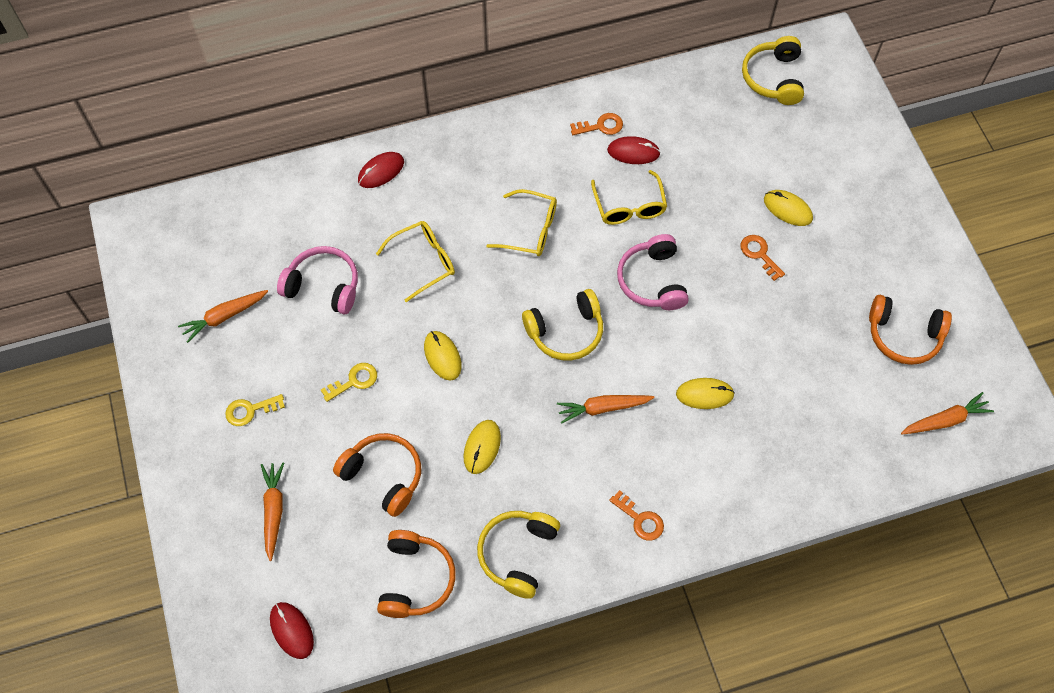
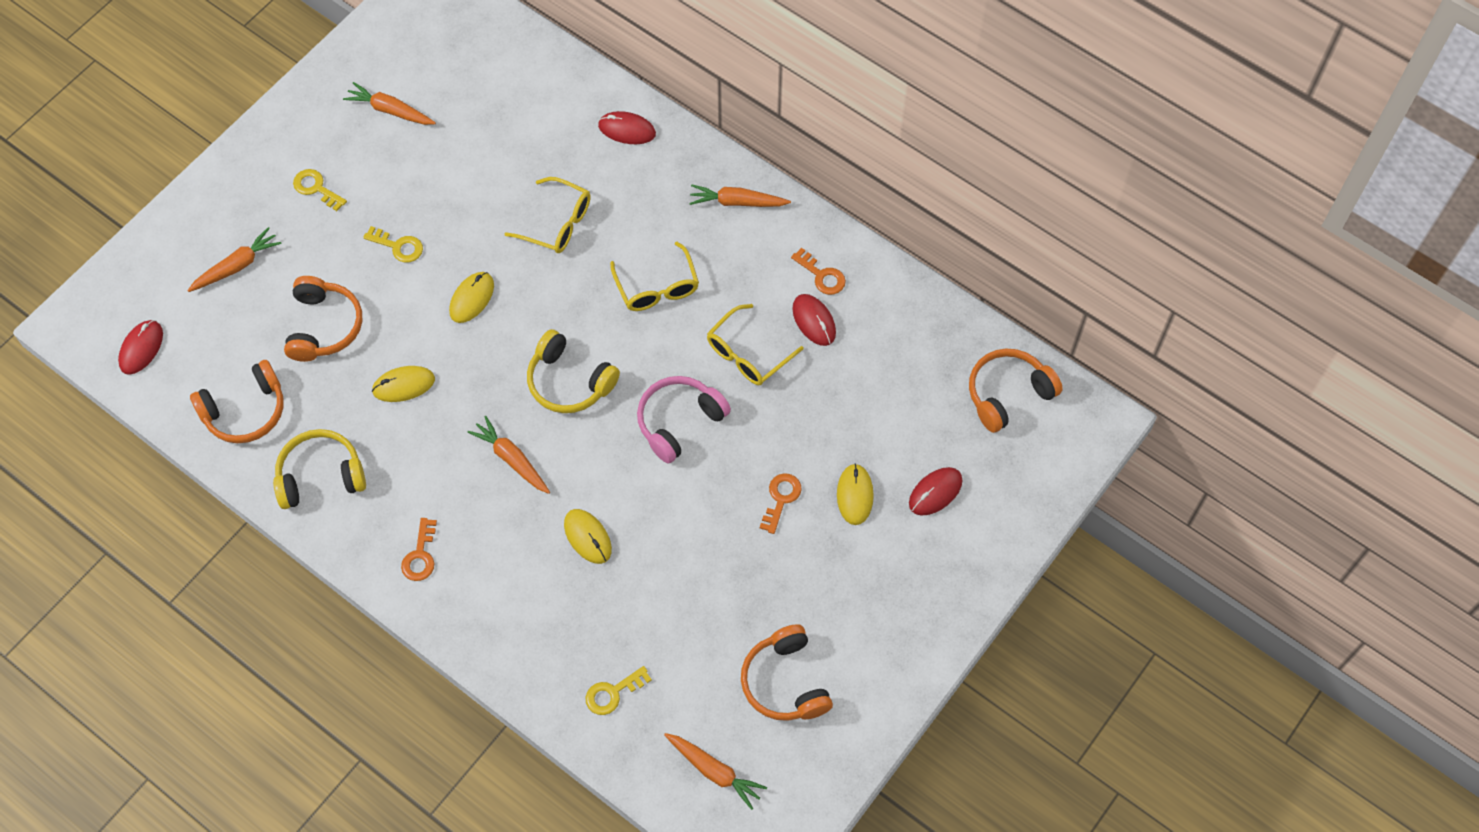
camera: 55 degrees right, 0 degrees up
(323, 286) = (474, 163): pink headphones -> none
(500, 140) = (737, 202): none -> orange carrot
(773, 78) = (1008, 394): yellow headphones -> orange headphones
(818, 162) = (935, 492): none -> red mouse
(843, 451) = (613, 693): none -> yellow key

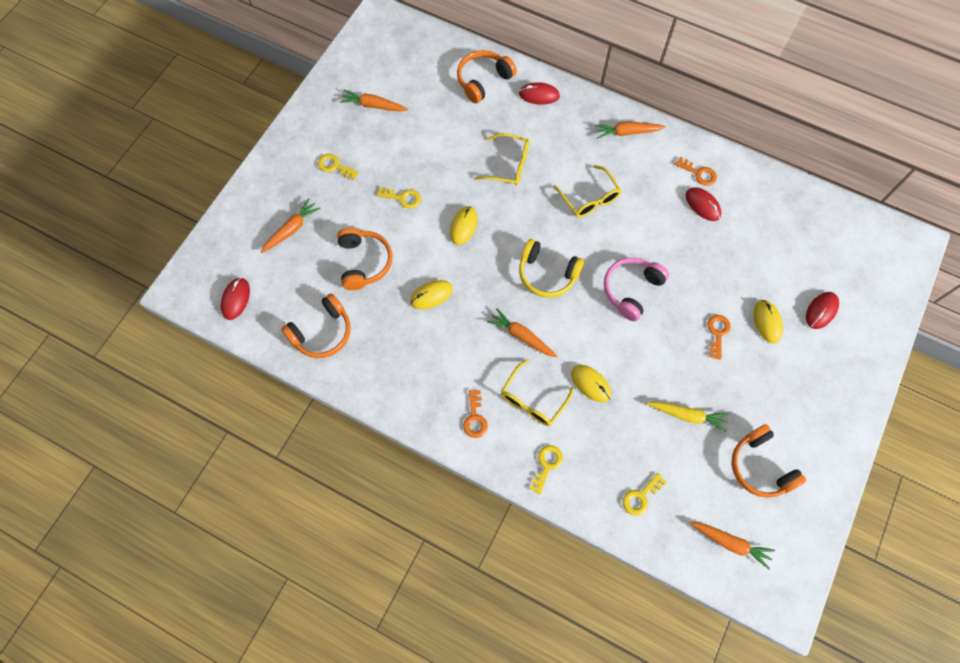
camera: 10 degrees left, 5 degrees up
(320, 476) = (388, 371): yellow headphones -> none
(499, 632) = (546, 465): none -> yellow key
(706, 600) = (687, 415): none -> yellow carrot
(747, 354) = (664, 235): yellow glasses -> yellow glasses (533, 400)
(1008, 394) = (848, 234): orange headphones -> orange headphones (483, 80)

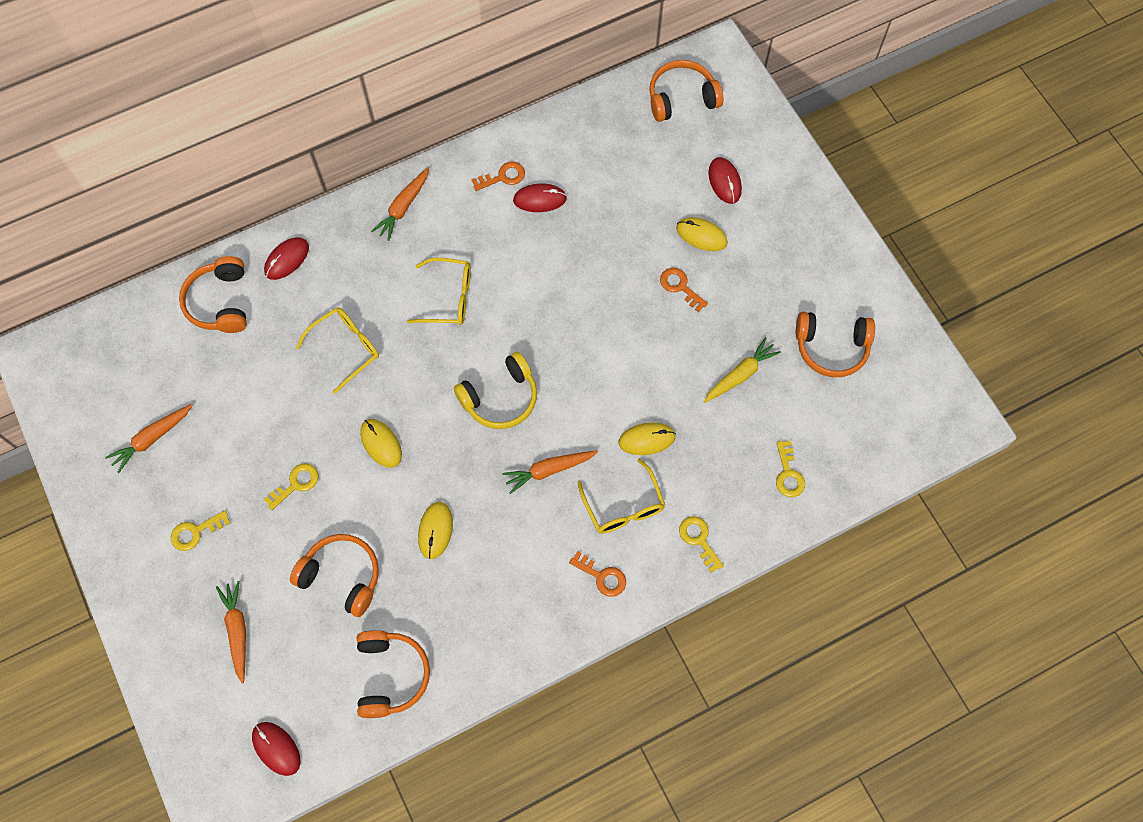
camera: 55 degrees left, 0 degrees up
(631, 290) = (578, 331): pink headphones -> none
(730, 543) = (882, 426): orange carrot -> none
(857, 242) = (681, 98): none -> orange headphones

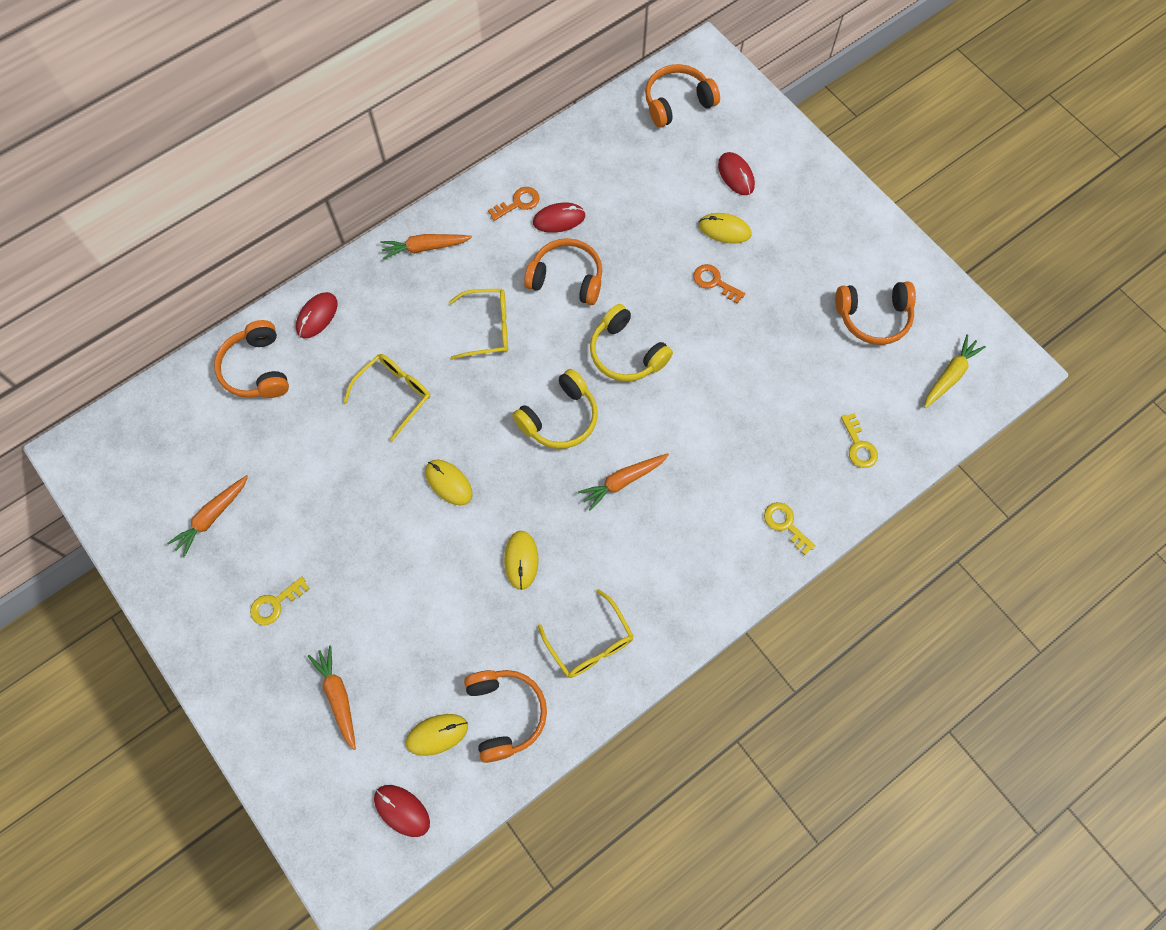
camera: 10 degrees left, 0 degrees up
(296, 484) = (369, 538): yellow key -> none
(342, 576) = (435, 622): orange headphones -> orange headphones (566, 278)
(403, 207) = (424, 248): orange carrot -> orange carrot turned 60 degrees clockwise
(578, 344) = (626, 353): none -> yellow headphones
(602, 576) = (698, 577): orange key -> none
(623, 506) = (704, 504): yellow glasses -> yellow glasses (590, 643)
(646, 439) = (713, 435): yellow mouse -> yellow mouse (437, 734)
(740, 374) = (791, 357): yellow carrot -> yellow carrot (950, 375)

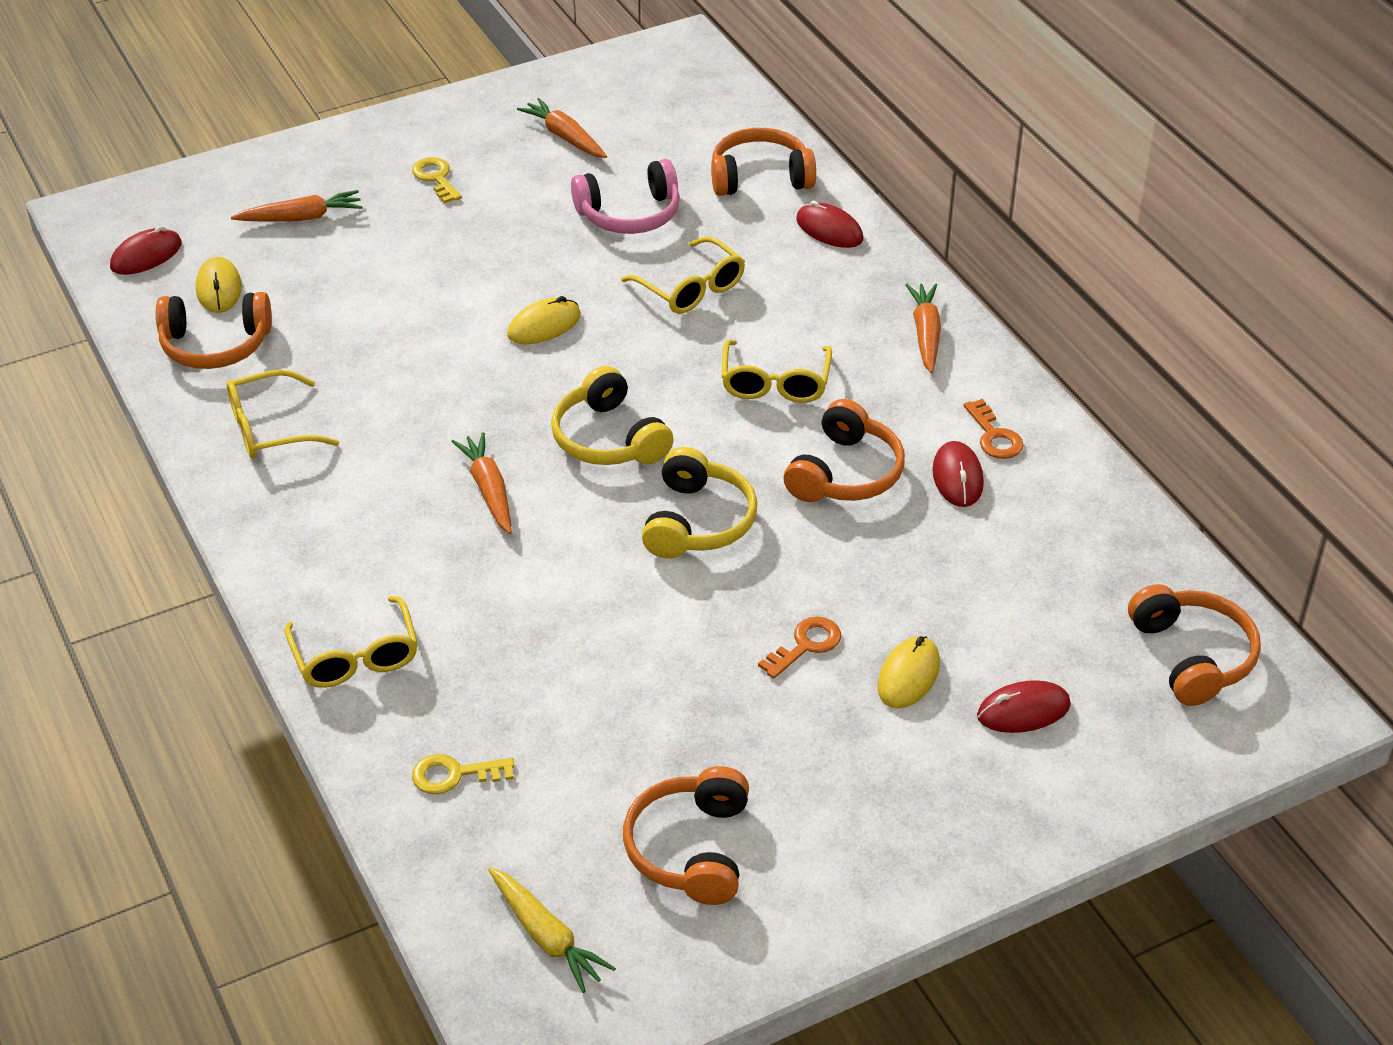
camera: 100 degrees right, 25 degrees down
(310, 450) = (630, 214): none -> pink headphones
(521, 560) = (410, 379): yellow mouse -> none
(626, 353) = (698, 522): yellow headphones -> yellow headphones turned 135 degrees clockwise
(785, 524) = (355, 657): yellow key -> yellow glasses

